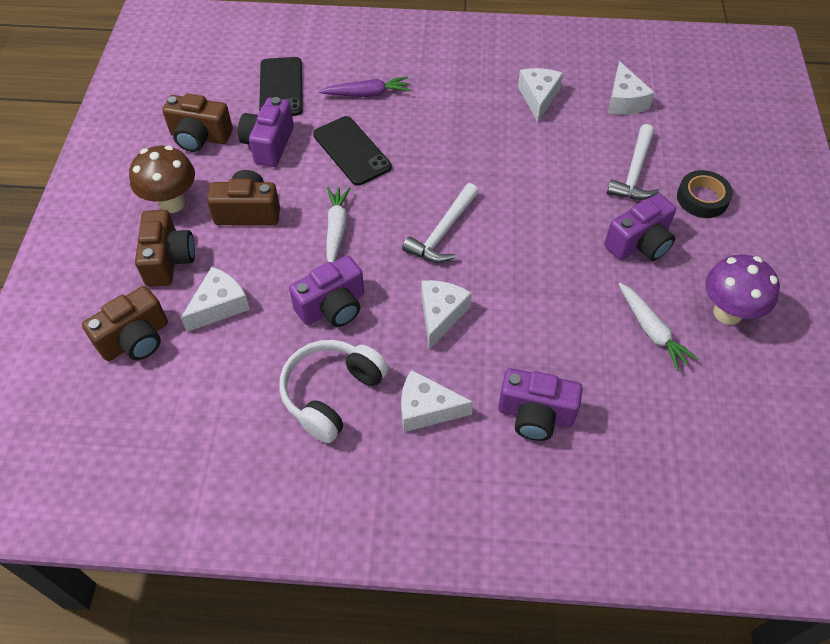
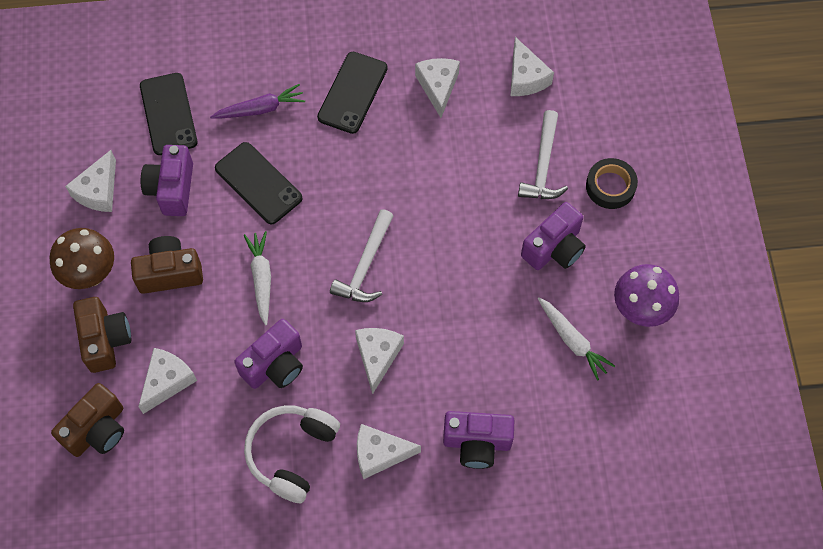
camera: 10 degrees left, 10 degrees up
(200, 137) = (98, 191): brown camera -> white cheese
(456, 92) = (352, 93): none -> black phone

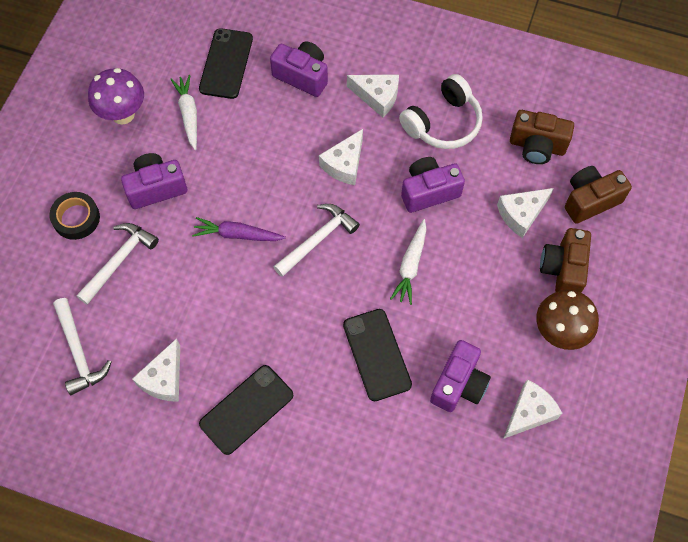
camera: 155 degrees left, 0 degrees up
(168, 114) = (434, 467): black phone -> black phone (226, 64)
(170, 273) = (488, 304): brown camera -> brown camera (537, 146)
(260, 109) = (342, 432): purple carrot -> purple carrot (237, 234)
(525, 77) = (79, 352): white cheese -> white hammer

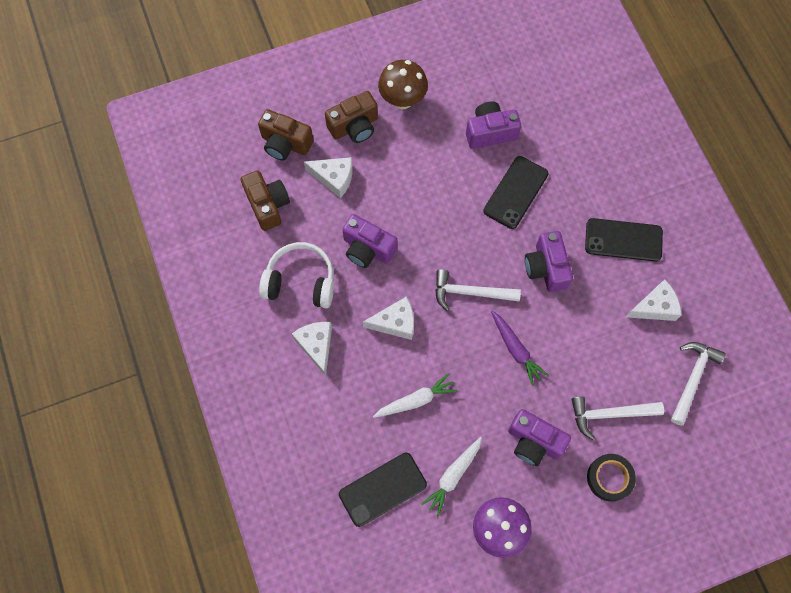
camera: 130 degrees left, 5 degrees up
(302, 76) = (344, 418): purple camera -> purple camera (546, 268)
(410, 265) = (435, 218): white carrot -> white carrot (415, 400)
(529, 413) = (471, 83): white cheese -> none

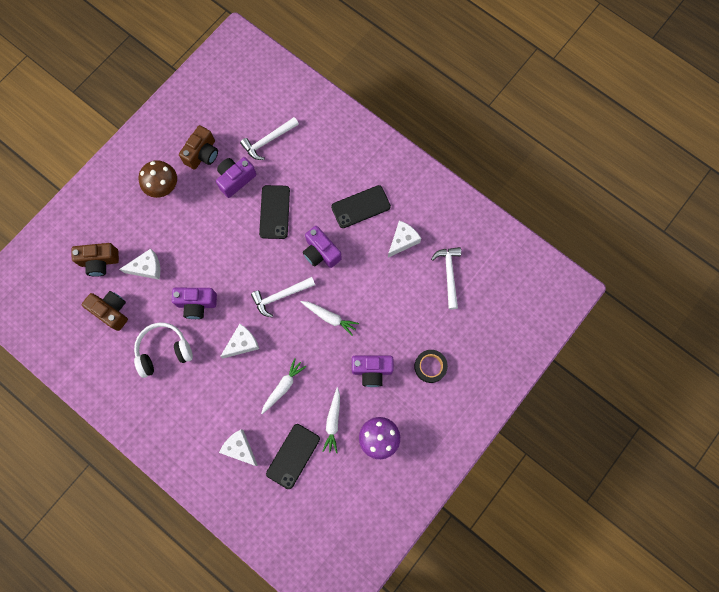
camera: 30 degrees left, 5 degrees up
(316, 345) = (198, 388): white cheese -> white cheese (240, 448)
(354, 127) = (141, 224): brown camera -> brown camera (202, 154)
(516, 349) = (330, 317): purple carrot -> white carrot
(610, 414) = (410, 326): white hammer -> white hammer (268, 140)

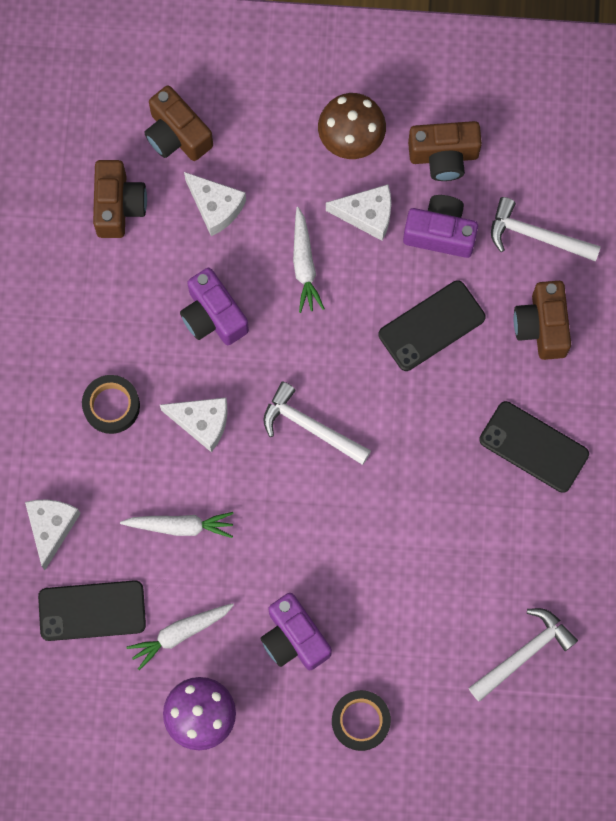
camera: 55 degrees right, 0 degrees up
(164, 351) = (113, 320): white headphones -> none
(203, 380) = (111, 406): none -> black tape
(310, 166) = (542, 326): none -> brown camera
(321, 252) = (418, 438): purple camera -> none
(330, 317) = (329, 521): white carrot -> white carrot (304, 265)
(402, 240) = (526, 547): white cheese -> white cheese (367, 214)

